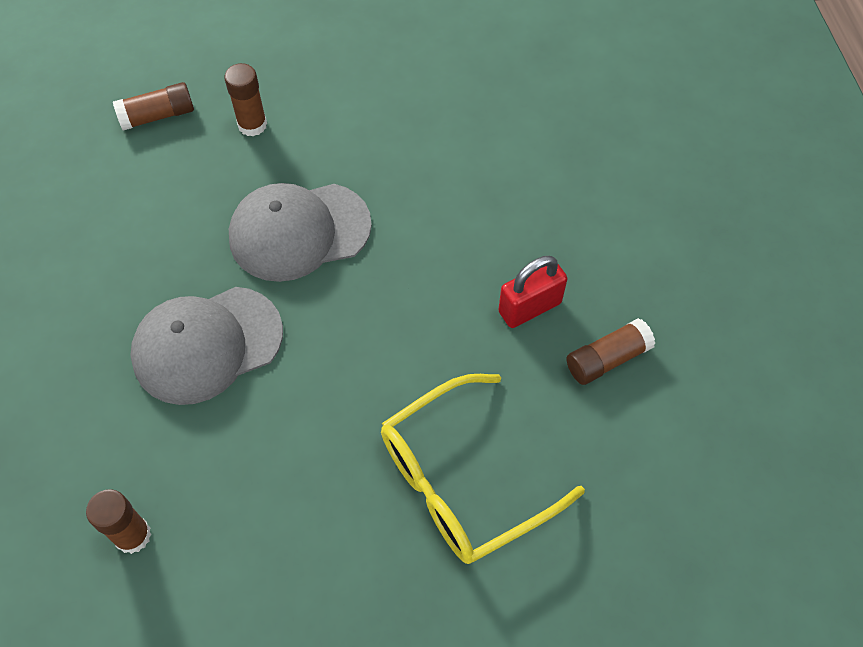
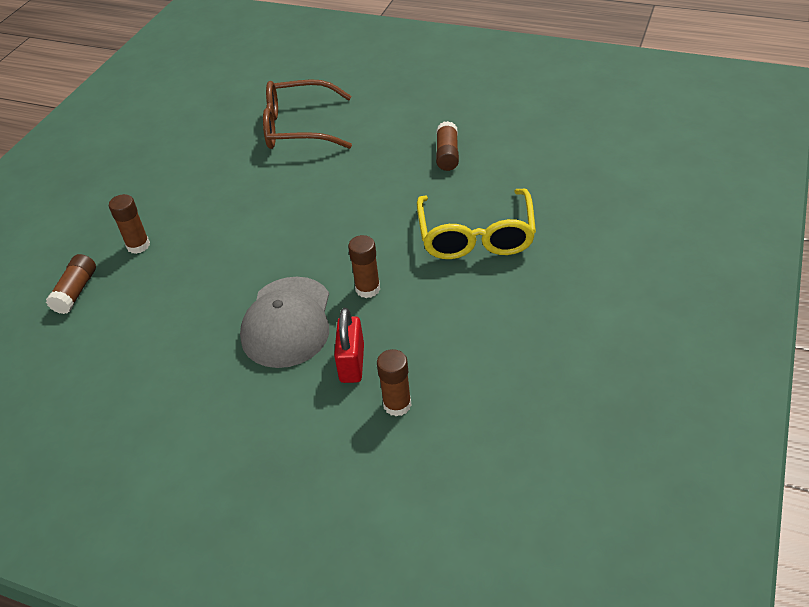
camera: 55 degrees left, 15 degrees down
(299, 231) = (245, 250): grey cap -> none
(301, 401) = (367, 289): none -> brown glue stick
(529, 307) = (390, 171): red padlock -> red padlock (352, 363)
(549, 154) = (298, 127): none -> brown glasses

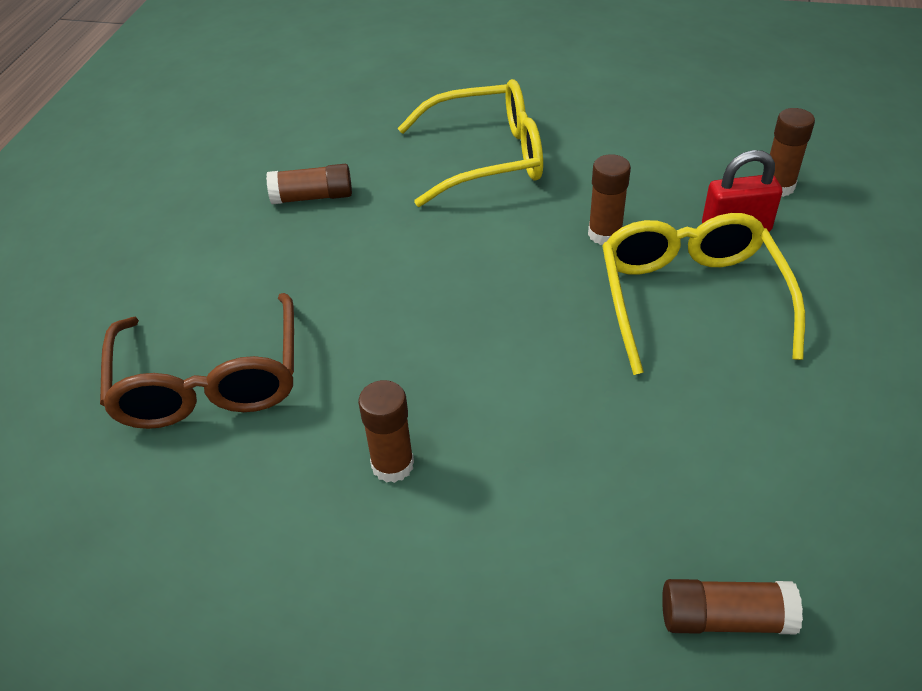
camera: 100 degrees left, 0 degrees up
(138, 245) = (573, 549): brown glue stick -> brown glue stick (392, 465)
(287, 322) = (690, 299): grey cap -> yellow glasses

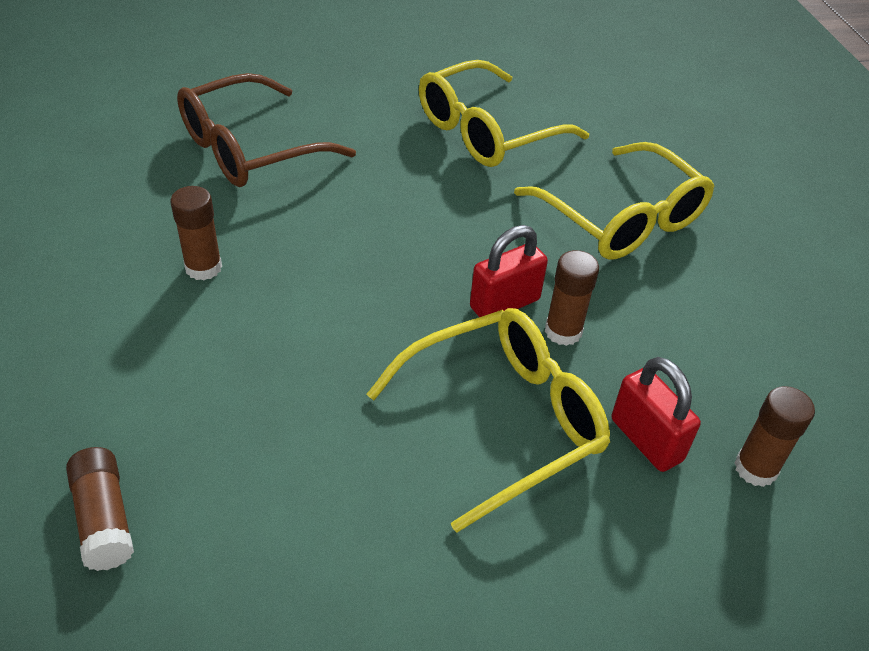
camera: 60 degrees right, 0 degrees up
(312, 197) = (487, 131): brown glue stick -> yellow glasses
(556, 257) = (504, 304): none -> red padlock

